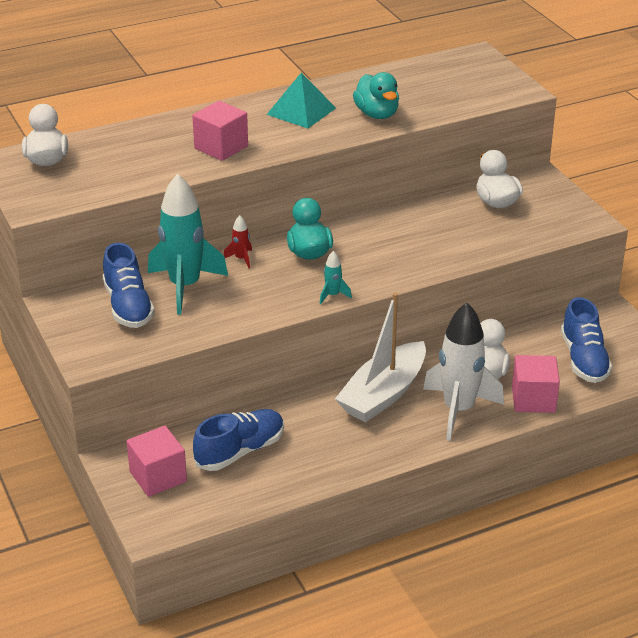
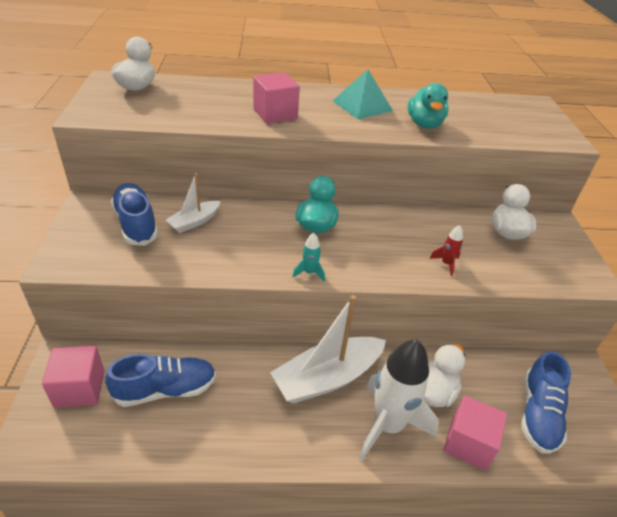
camera: 20 degrees right, 5 degrees up
(128, 306) = (136, 224): blue shoe -> blue shoe turned 150 degrees clockwise
(185, 286) = (194, 222): turquoise rocket -> white boat
(241, 259) = (257, 213): red rocket -> red rocket (446, 264)

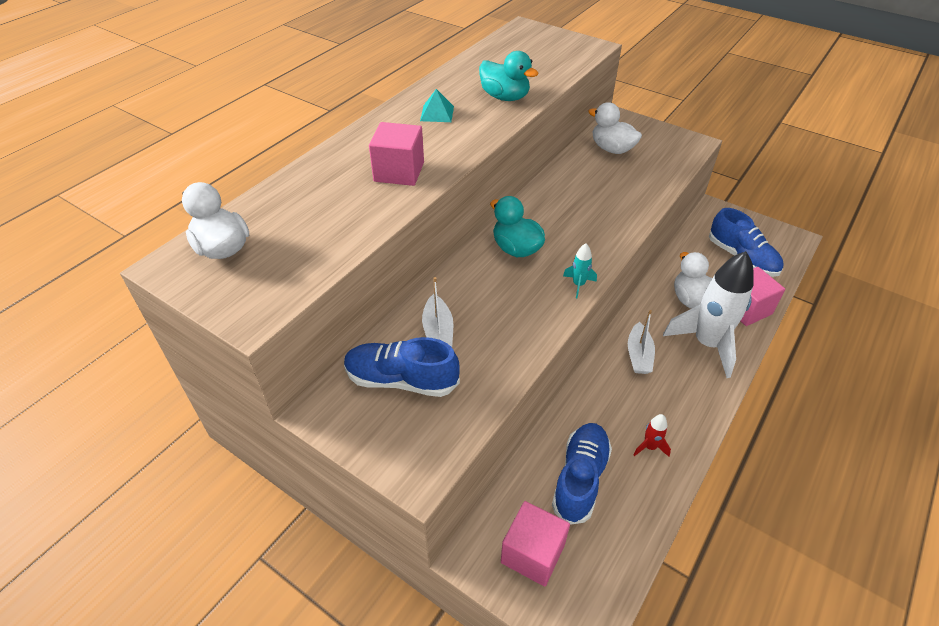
camera: 50 degrees left, 5 degrees up
(327, 378) = (639, 355): white boat -> white boat, size x0.53
(362, 105) = (437, 113): turquoise pyramid -> turquoise pyramid, size x0.61
(446, 264) = (625, 201): red rocket -> red rocket (650, 447)

